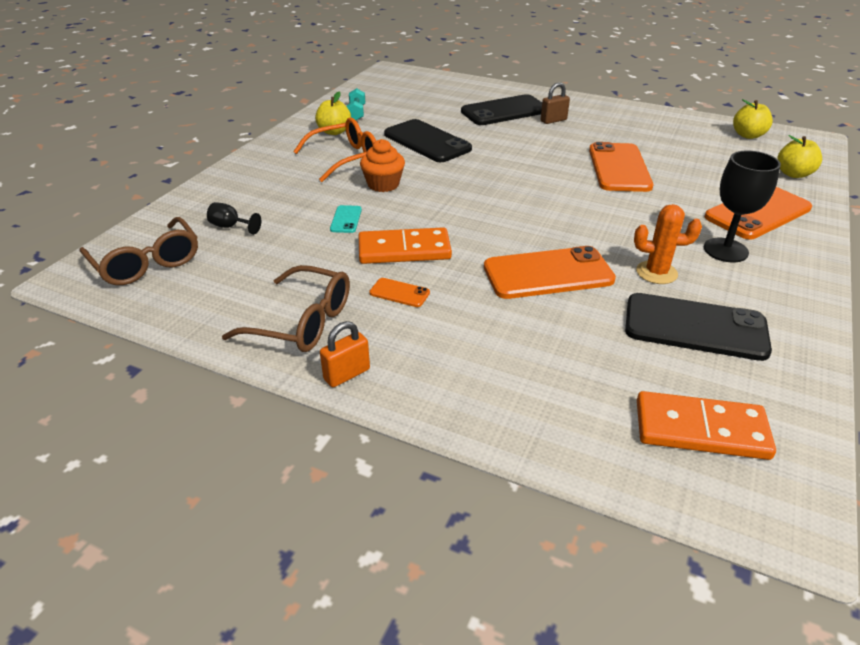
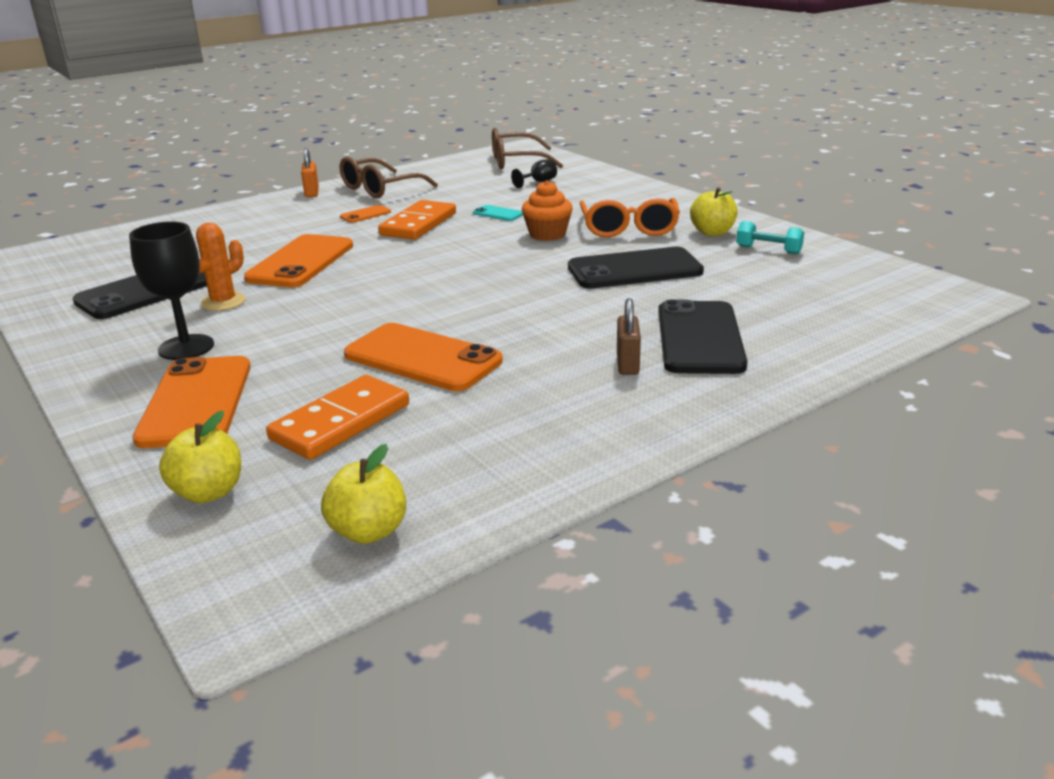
camera: 120 degrees right, 10 degrees down
(701, 430) = (90, 260): orange domino -> orange domino (340, 422)

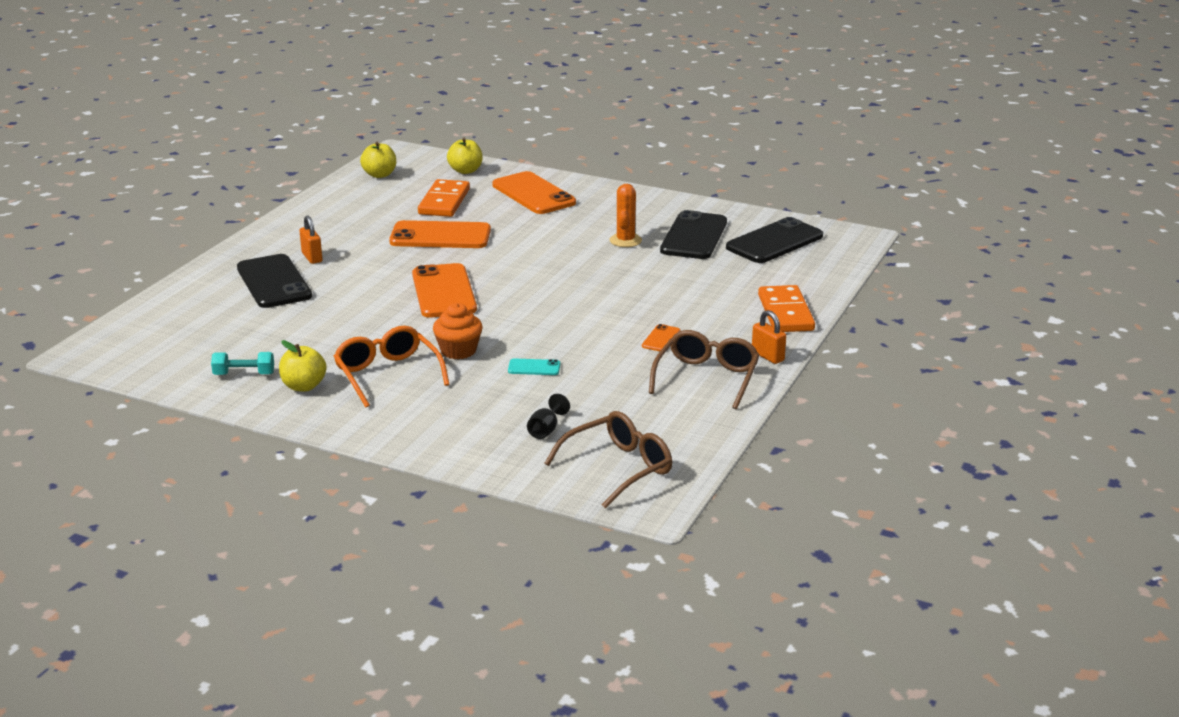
camera: 150 degrees right, 0 degrees up
(186, 347) = (592, 213): black goblet -> none
(301, 262) = (628, 279): orange phone -> orange phone (443, 292)
(418, 224) = (593, 338): orange domino -> orange domino (786, 313)
(627, 364) = (312, 257): brown padlock -> orange padlock
(634, 270) = (351, 328): black phone -> black phone (774, 242)

